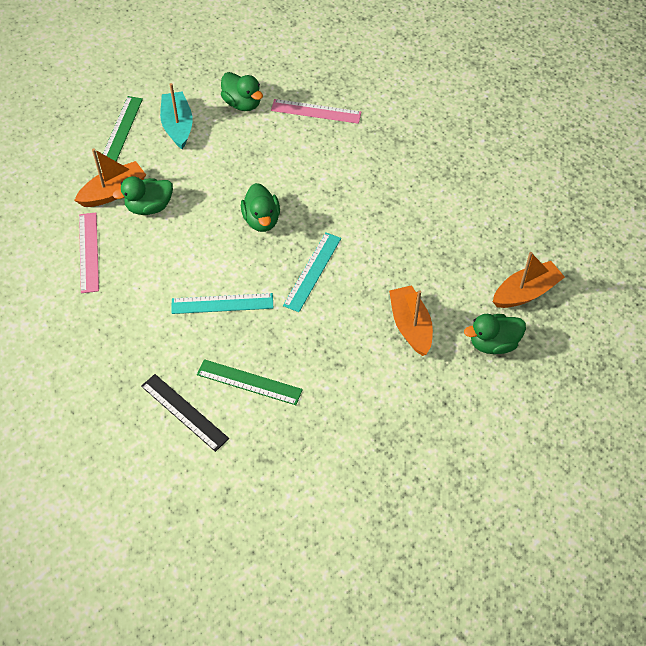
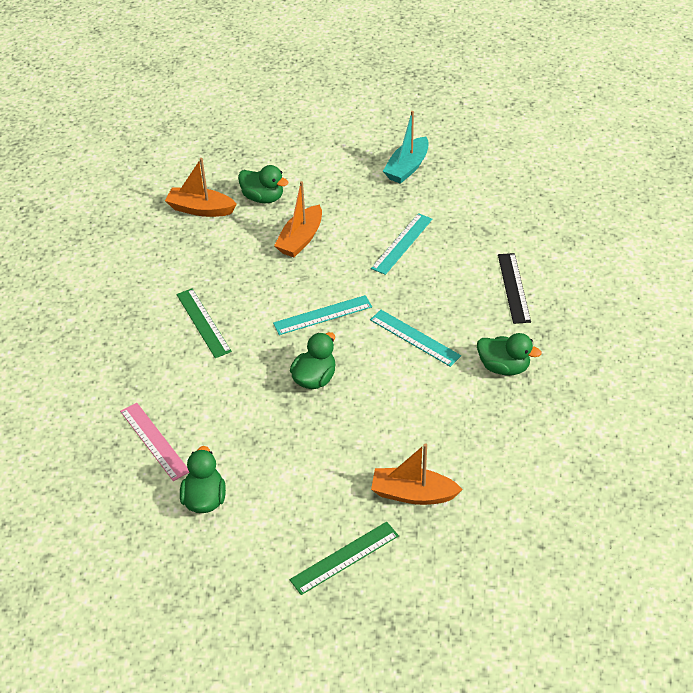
camera: 135 degrees left, 10 degrees down
(89, 252) = (484, 451): pink ruler -> none
(149, 207) = (394, 456): green duck -> green duck (504, 367)
(177, 126) = (288, 521): turquoise boat -> turquoise boat (407, 167)
(249, 382) = (449, 277): green ruler -> green ruler (203, 322)
(323, 386) = (402, 243): none -> turquoise ruler

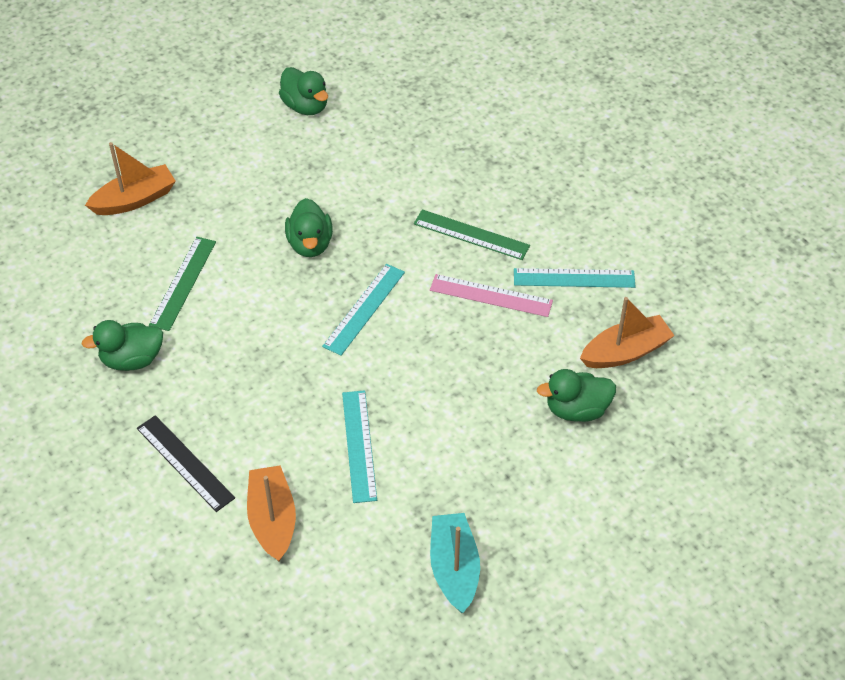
camera: 140 degrees right, 5 degrees up
(154, 441) = (394, 121): pink ruler -> pink ruler (491, 295)
(300, 239) = (476, 381): orange boat -> orange boat (272, 520)
(344, 557) = (154, 128): green ruler -> green ruler (183, 283)
(414, 338) = (248, 339): turquoise ruler -> turquoise ruler (574, 278)

